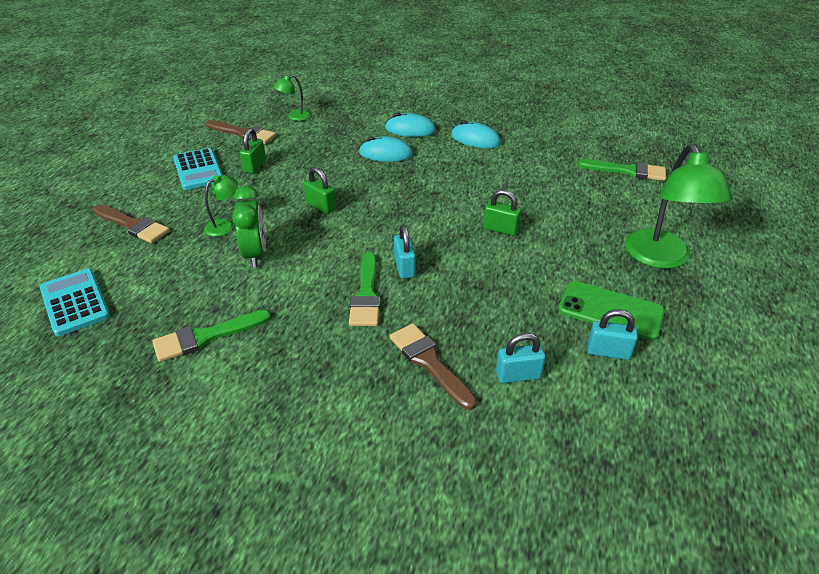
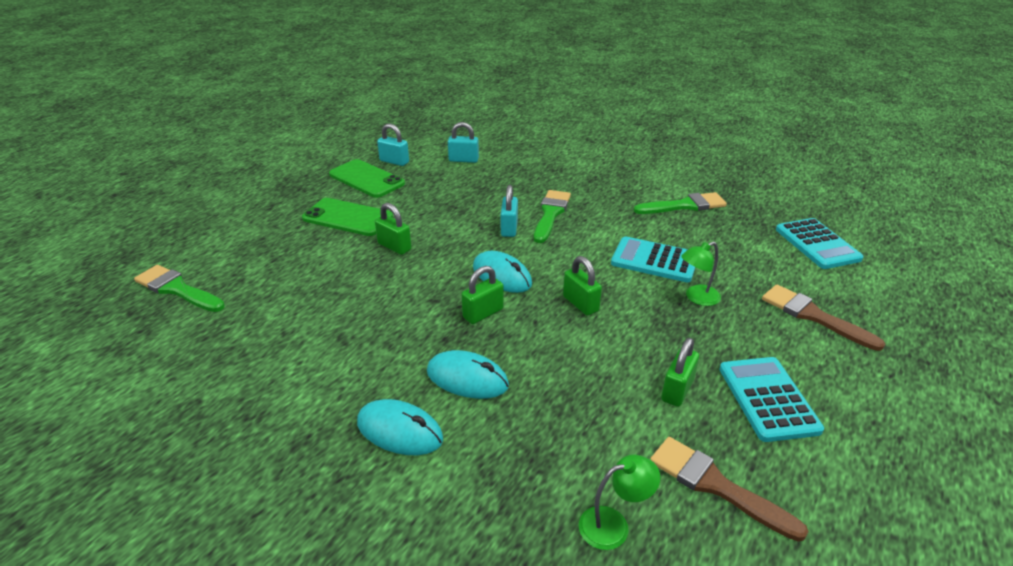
camera: 165 degrees left, 5 degrees down
(255, 254) = (654, 260): green clock -> turquoise calculator
(393, 189) = (483, 313): none -> green padlock
(429, 362) = (518, 172): brown brush -> none
(475, 139) = (311, 383): turquoise mouse -> turquoise mouse (502, 276)
(573, 252) = (348, 217): none -> green phone
(661, 258) = (280, 203): green lamp -> none

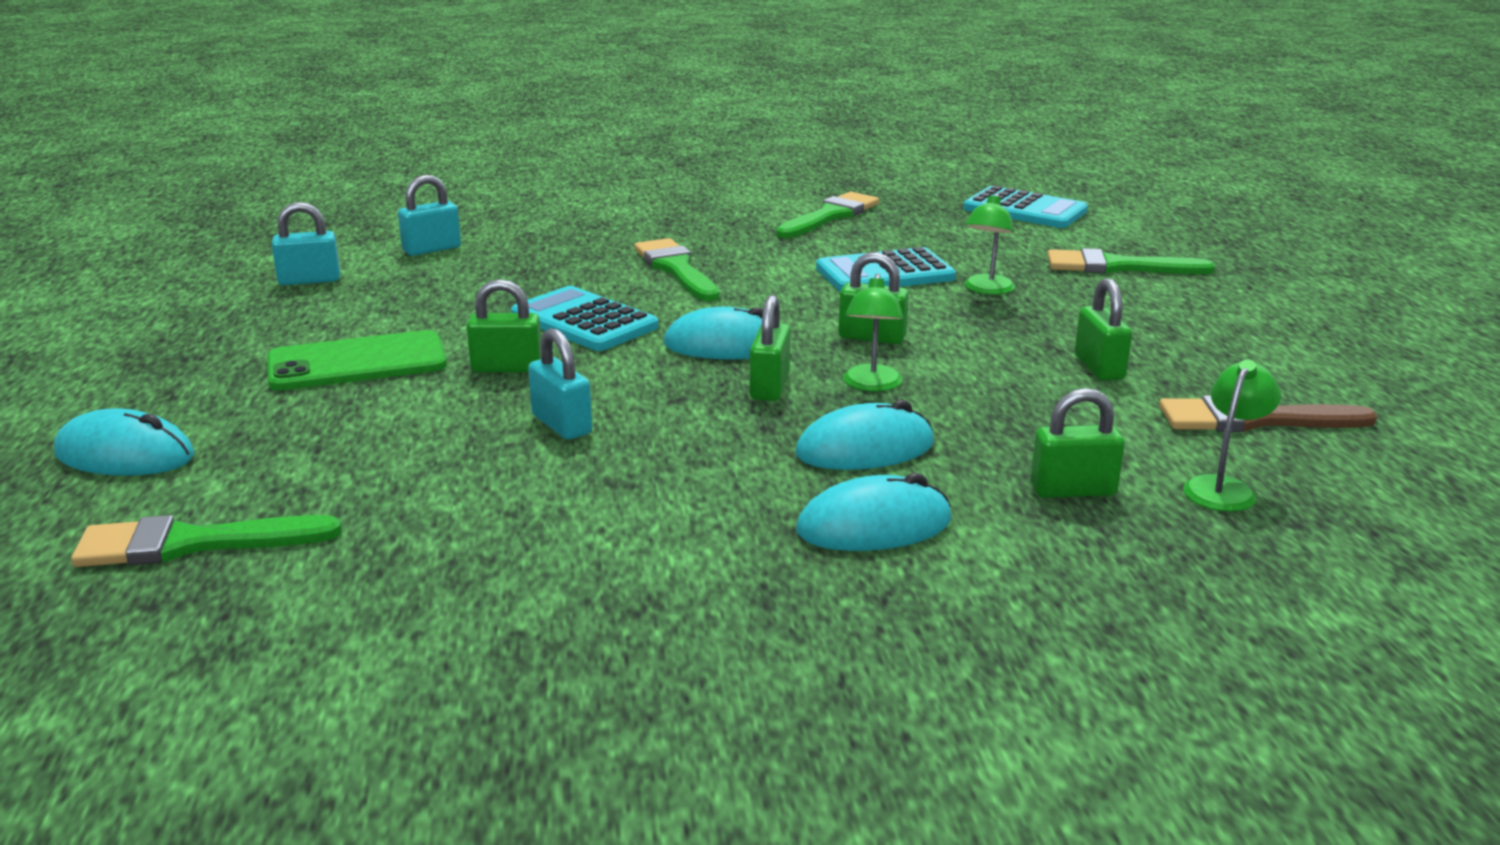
camera: 40 degrees left, 10 degrees down
(218, 232) = (125, 455): none -> turquoise mouse
(366, 179) = (298, 312): green phone -> none
(509, 228) = (645, 299): turquoise padlock -> turquoise padlock (562, 424)
(526, 470) = (1073, 490): none -> green padlock
(532, 337) = (871, 385): none -> green lamp
(768, 399) = (1186, 341): turquoise calculator -> turquoise calculator (584, 321)
(813, 316) = (1117, 267): brown brush -> green brush

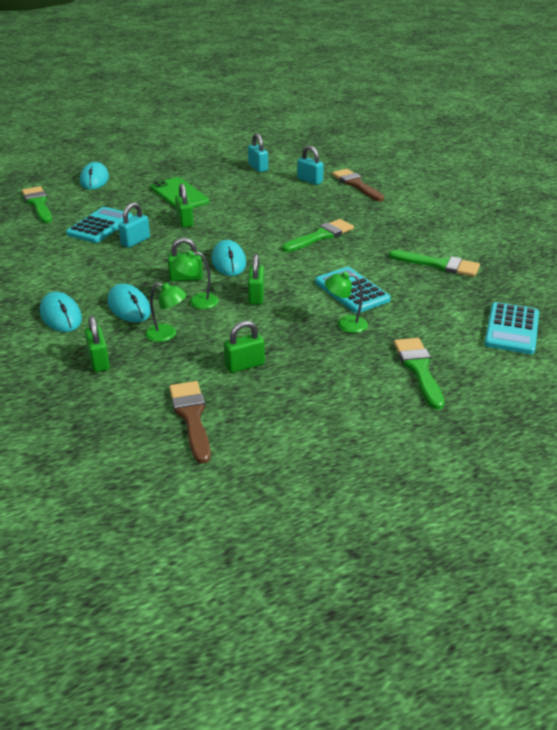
camera: 75 degrees right, 10 degrees up
(492, 222) = (356, 184): none -> brown brush
(584, 321) = (241, 227): turquoise calculator -> turquoise calculator (100, 226)
(1223, 488) = (108, 404): green lamp -> green lamp (167, 334)

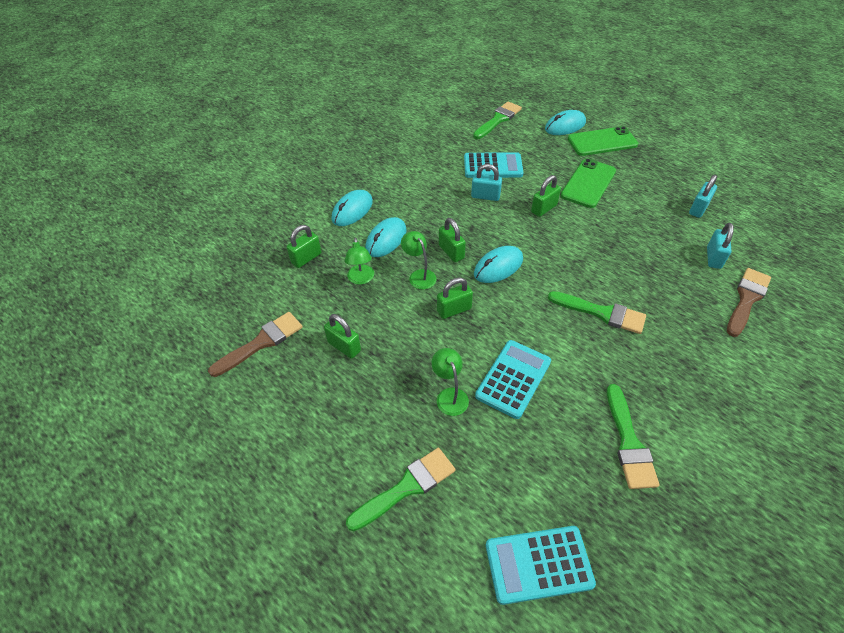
camera: 65 degrees right, 15 degrees up
(137, 173) = (602, 142): none -> green phone

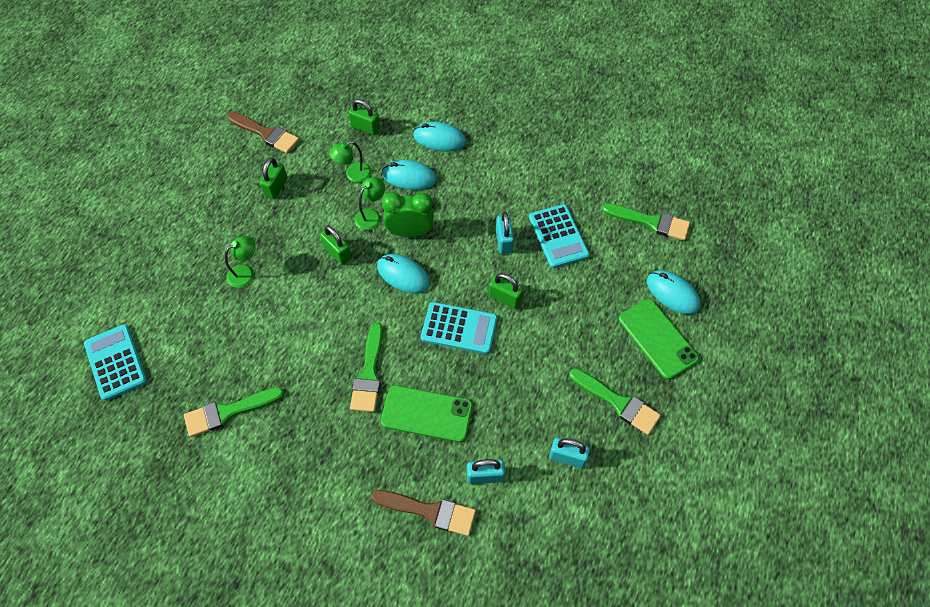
camera: 70 degrees right, 10 degrees up
(406, 487) = (160, 266): green brush -> green brush (618, 403)
(451, 252) = (410, 232): green padlock -> green clock
(513, 379) = (273, 314): turquoise calculator -> turquoise calculator (459, 328)
(588, 183) = (567, 335): green phone -> green phone (427, 414)

